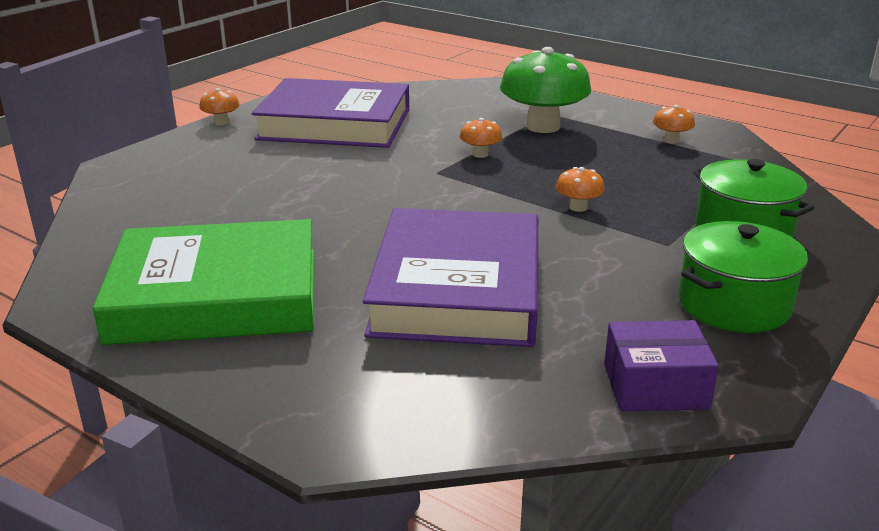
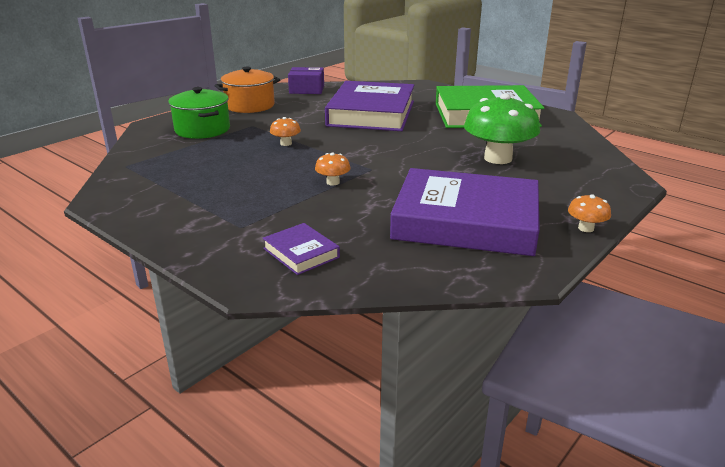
camera: 175 degrees left, 0 degrees up
(483, 99) = (301, 253): none -> purple book
(543, 126) = (260, 209): green mushroom -> green mushroom (498, 158)
(671, 140) = (160, 189): orange mushroom -> none
(734, 304) = (250, 105): green pot -> orange pot

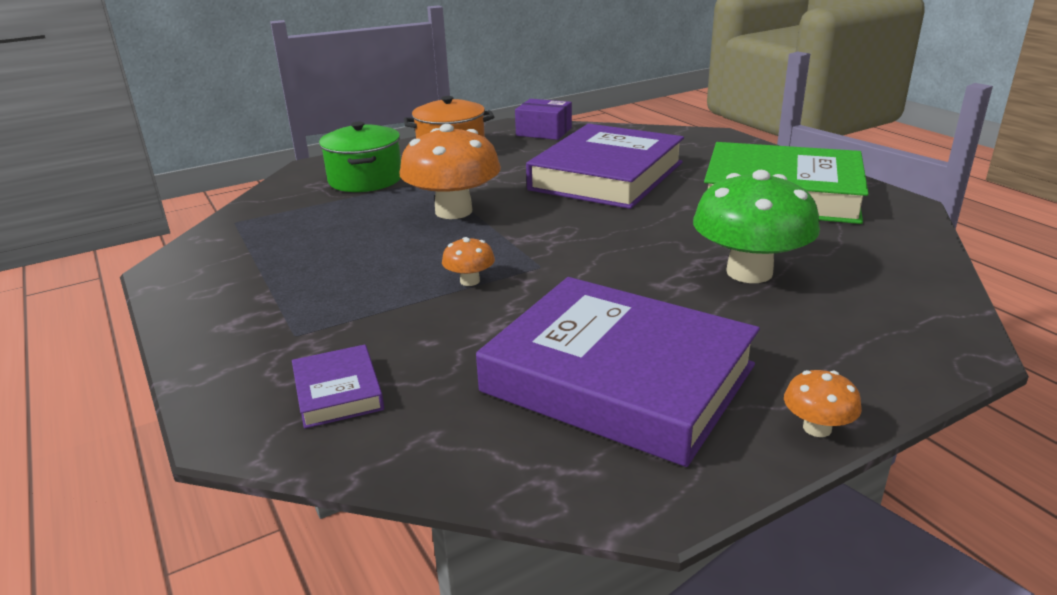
camera: 20 degrees right, 0 degrees up
(286, 143) = (453, 211): orange mushroom -> orange mushroom, size x2.25

